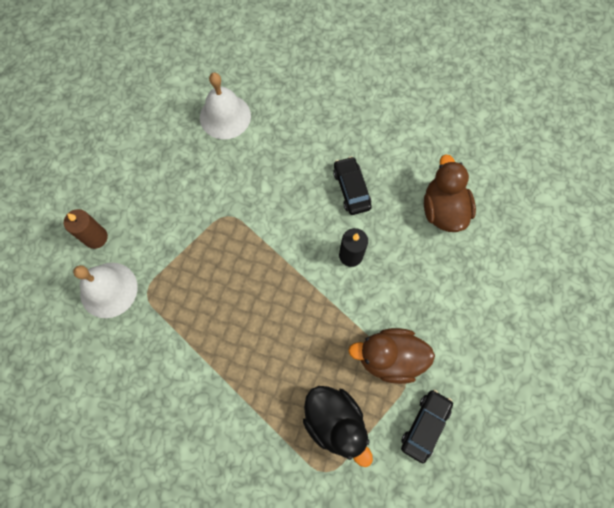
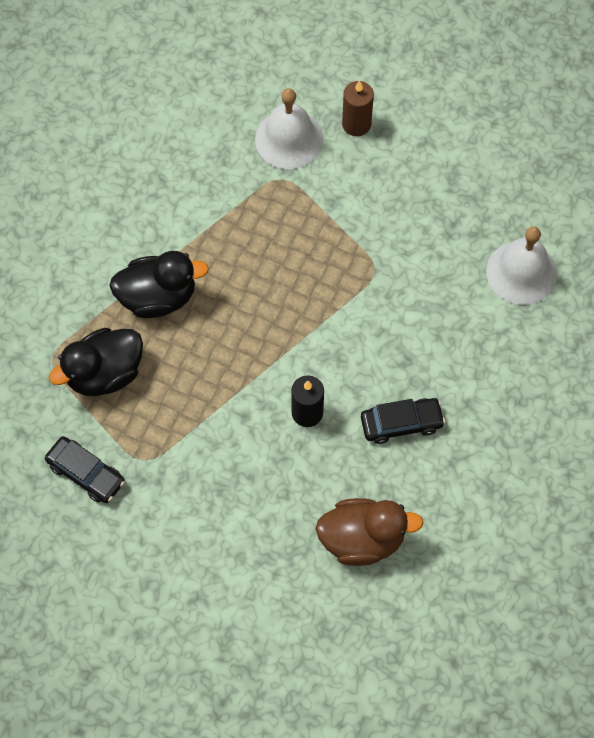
camera: 95 degrees right, 5 degrees down
(260, 384) = (158, 297): none -> black duck
(389, 358) = (170, 443): brown duck -> none

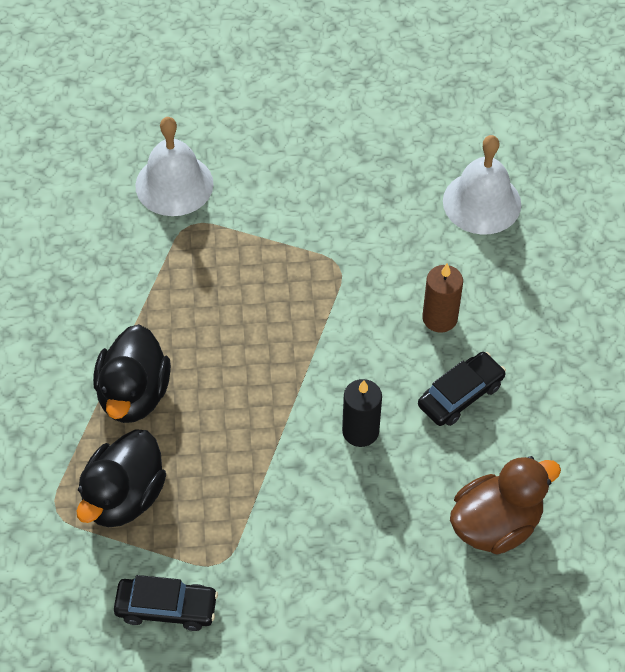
camera: 30 degrees left, 10 degrees down
(158, 297) = (133, 394): black duck -> black duck turned 135 degrees clockwise
(356, 124) = (233, 141): brown candle -> brown candle (439, 318)

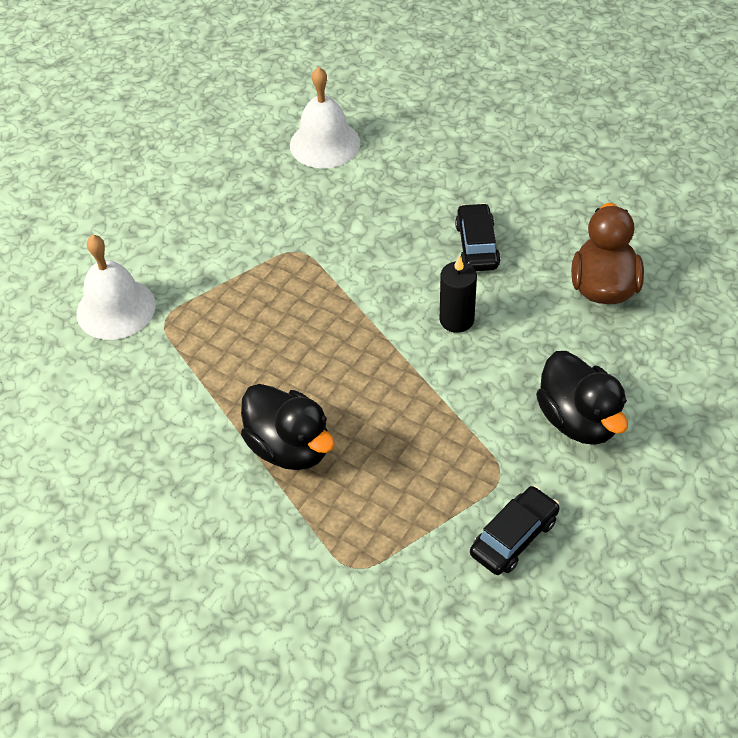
camera: 50 degrees left, 5 degrees down
(123, 497) = (383, 509): black duck -> black duck (578, 420)
(439, 318) = (400, 220): brown candle -> none

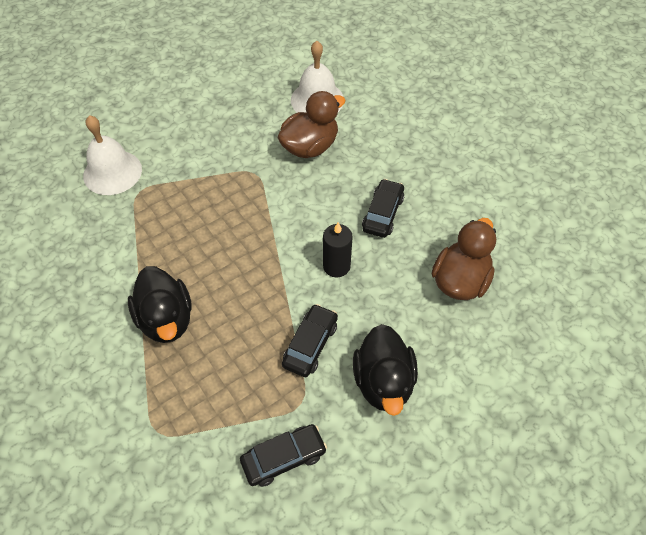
camera: 20 degrees right, 5 degrees up
(348, 200) = (310, 147): none -> brown duck
(475, 412) = (310, 345): none -> black car

